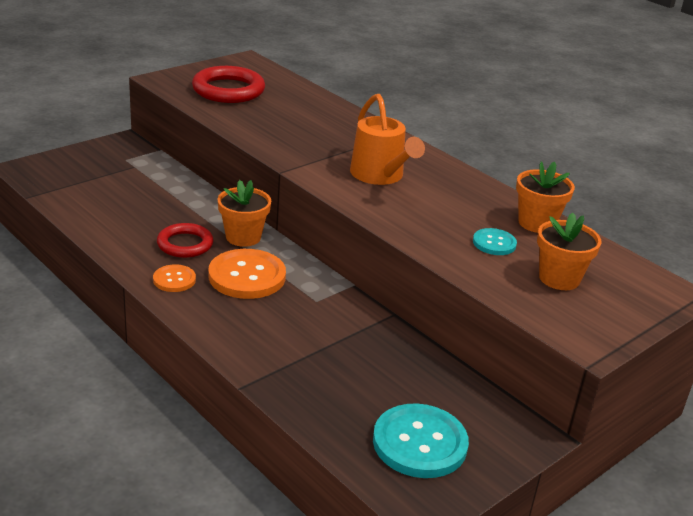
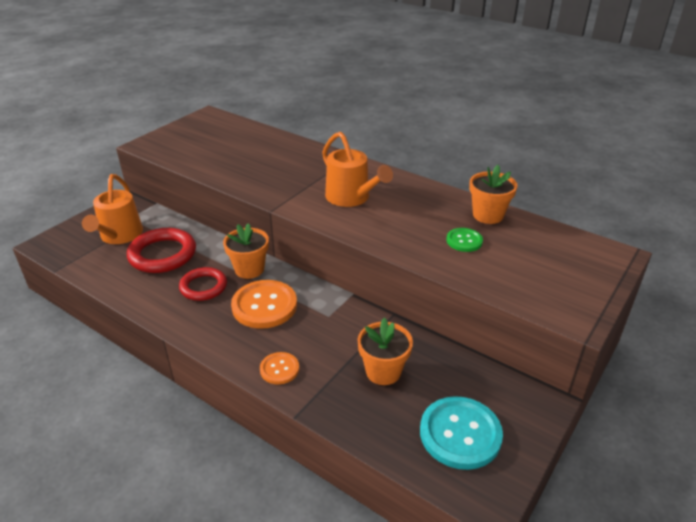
camera: 10 degrees left, 5 degrees up
(108, 175) = (119, 236): none -> orange watering can
(174, 280) = (205, 323): orange button -> orange button (279, 369)
(228, 90) = (202, 144): red ring -> red ring (162, 254)
(494, 243) = (464, 241): turquoise button -> green button
(559, 278) = (527, 262): orange flower pot -> orange flower pot (383, 371)

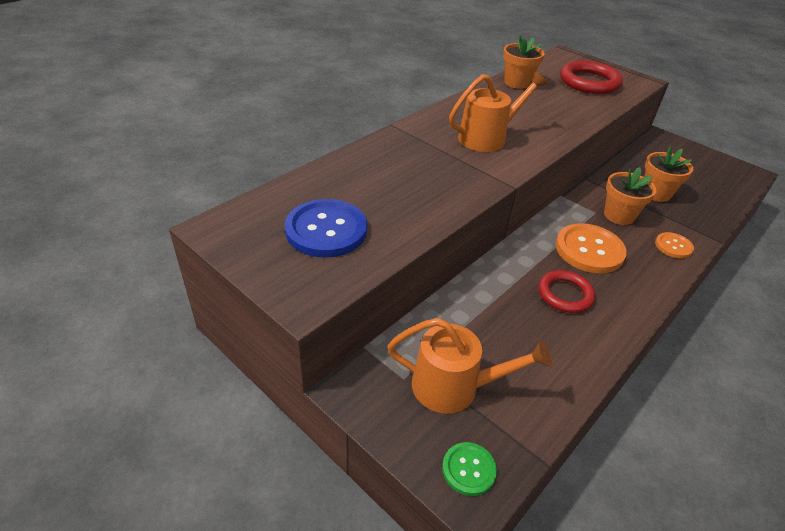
camera: 85 degrees left, 5 degrees up
(162, 254) = (502, 333): red ring -> red ring (589, 82)
(207, 144) = (326, 230): none -> blue button
(249, 269) = (529, 257): orange flower pot -> orange flower pot (619, 215)
(460, 434) = (703, 172): turquoise button -> none
(464, 241) = (557, 98): green button -> green button (468, 469)

